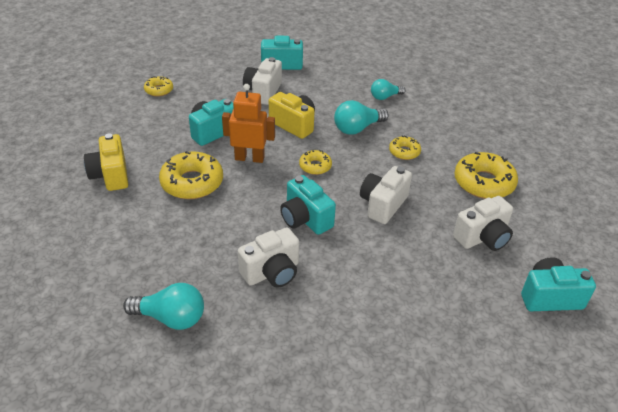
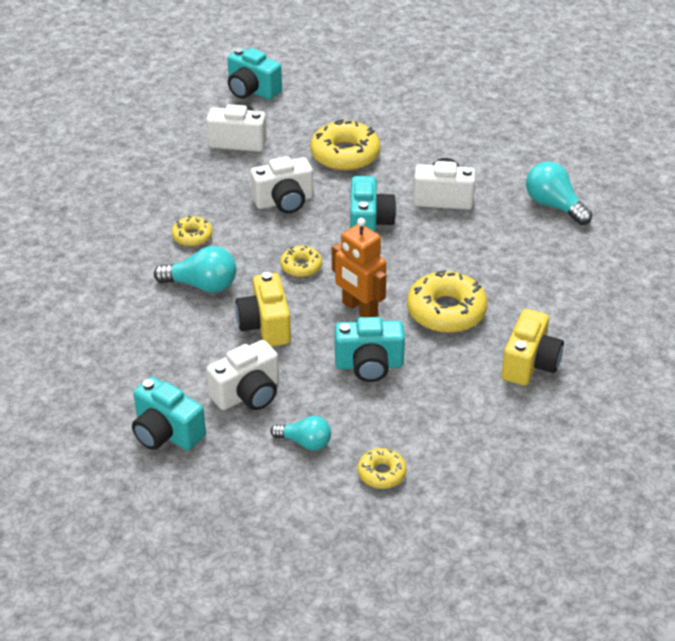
camera: 140 degrees left, 0 degrees up
(385, 97) = (113, 308): turquoise light bulb -> turquoise light bulb (305, 442)
(484, 183) = (166, 175): yellow donut -> yellow donut (345, 155)

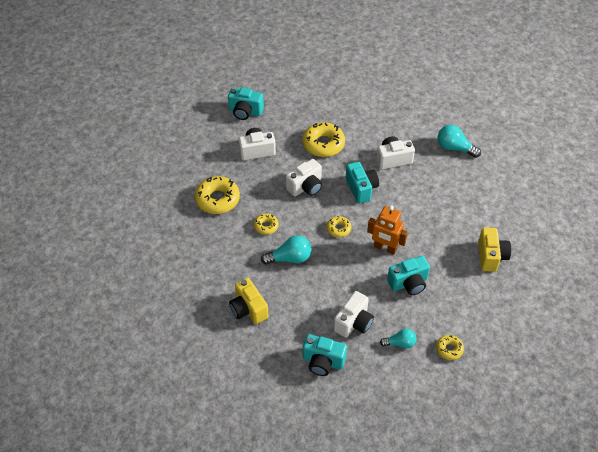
camera: 20 degrees left, 10 degrees up
(265, 326) = (339, 275): yellow camera -> yellow camera (248, 309)
(446, 311) = (431, 235): yellow donut -> yellow donut (217, 199)

